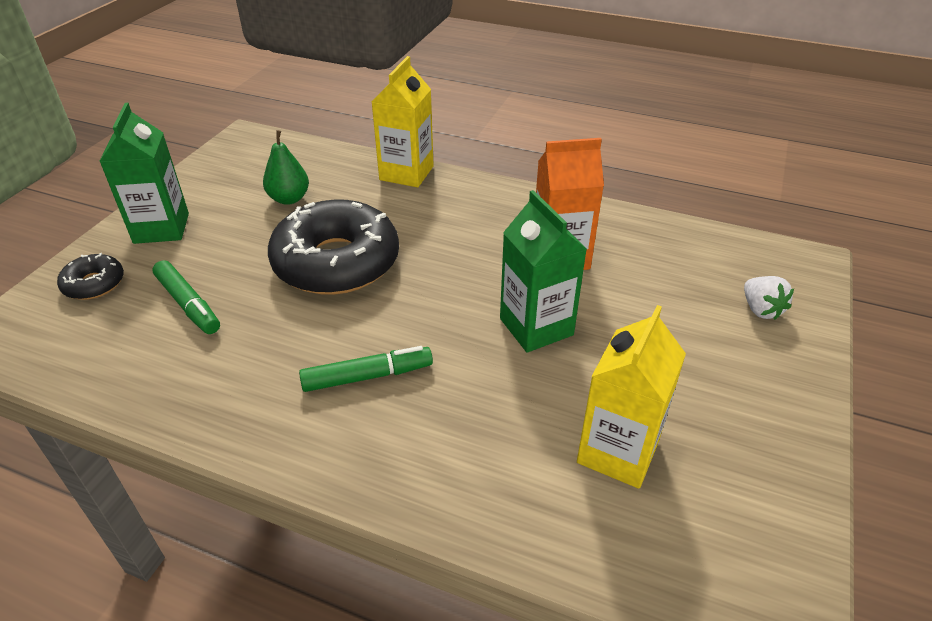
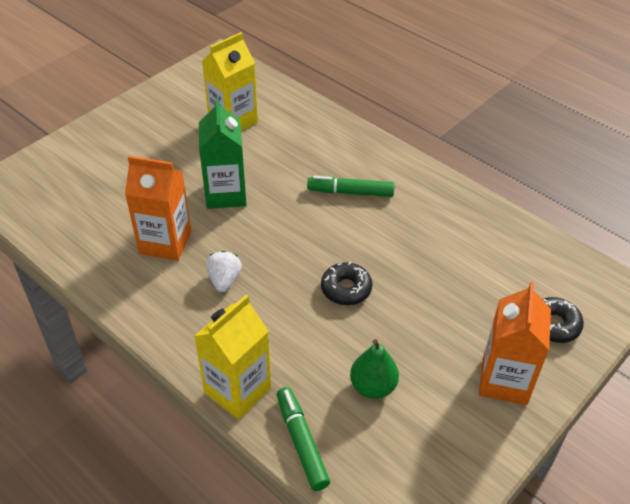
camera: 160 degrees left, 5 degrees up
(161, 228) = (504, 380): green carton -> orange carton
(188, 304) = (471, 281): green marker -> green marker (301, 442)
(336, 262) = (346, 289): black donut -> black donut, size x0.46
(760, 310) = (72, 165): white strawberry -> white strawberry (224, 280)

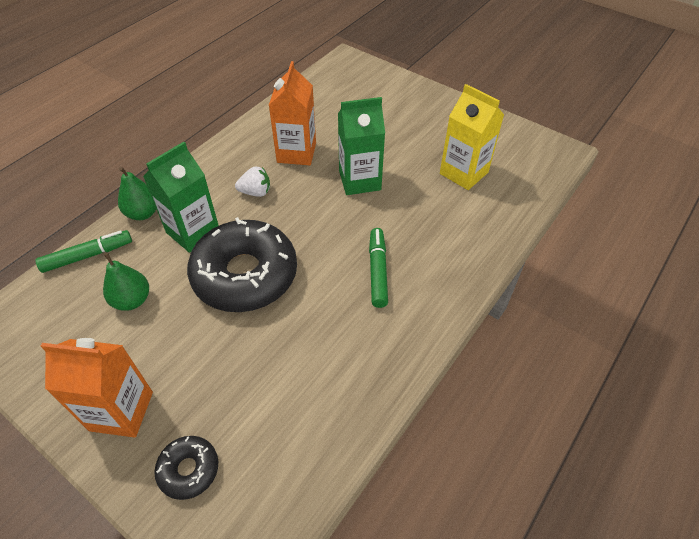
camera: 85 degrees right, 5 degrees up
(237, 390) = (143, 213): yellow carton -> green pear
(278, 337) = (193, 232): none -> green carton
(346, 289) = (245, 275): black donut -> black donut, size x2.18

